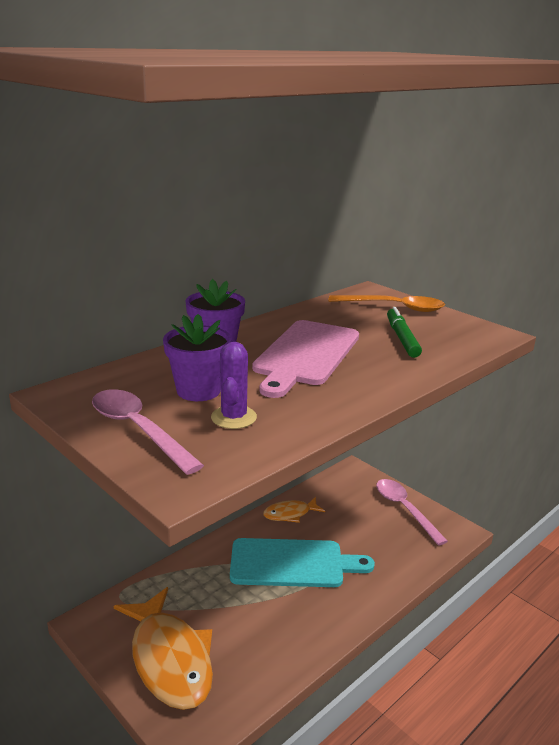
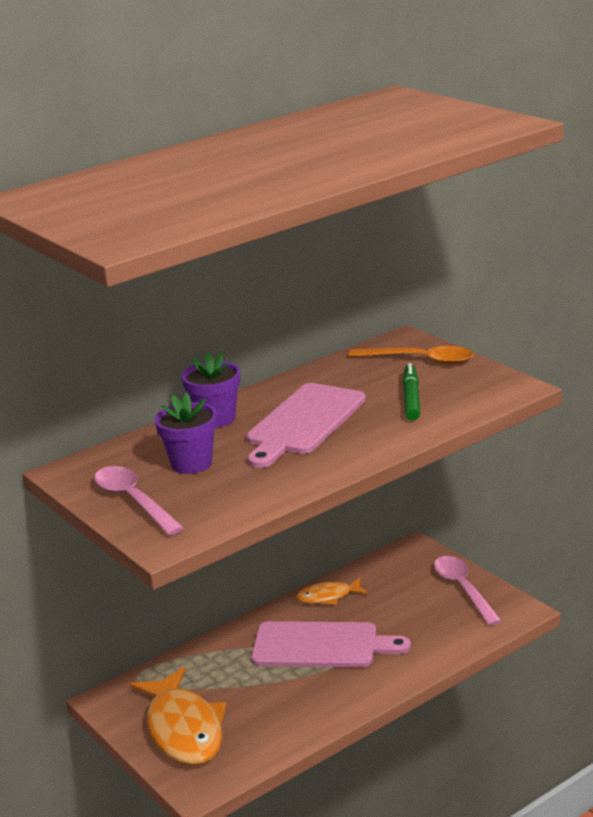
camera: 10 degrees right, 0 degrees up
(233, 417) = (218, 487): purple cactus -> none
(292, 563) = (321, 646): turquoise cutting board -> pink cutting board

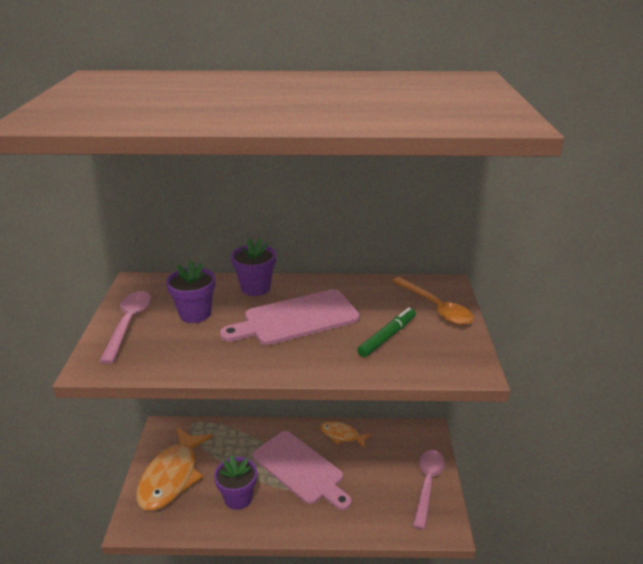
camera: 35 degrees right, 5 degrees up
(286, 703) = (238, 498): none -> purple flower pot

